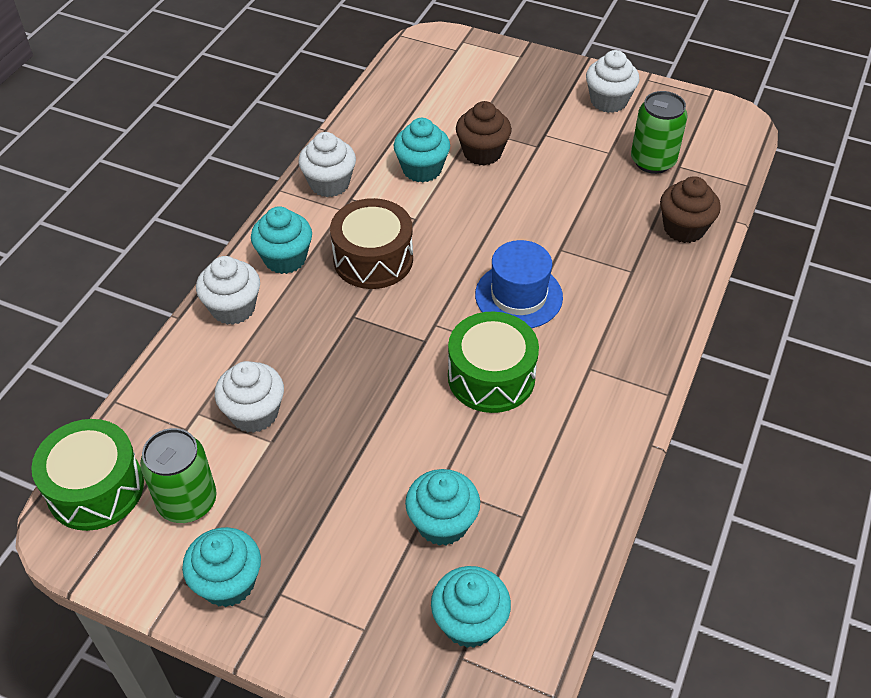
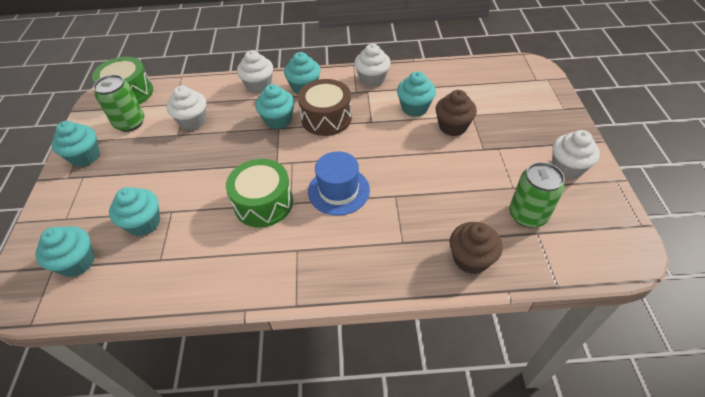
camera: 65 degrees right, 0 degrees up
(336, 311) = (278, 120): none -> turquoise cupcake

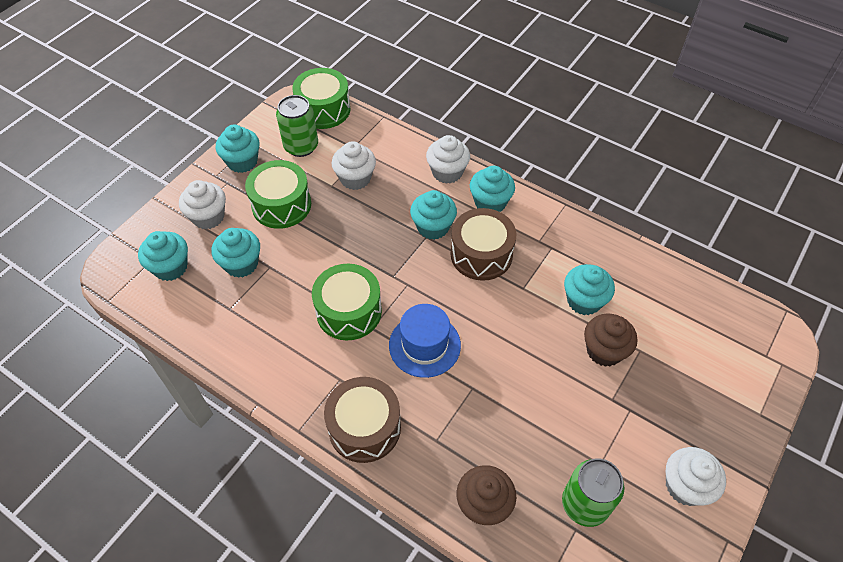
camera: 35 degrees right, 5 degrees up
(146, 167) = (281, 205): none -> green drum
(345, 268) = (364, 427): none -> brown drum
(372, 79) = (570, 235): white cupcake -> white cupcake (208, 217)

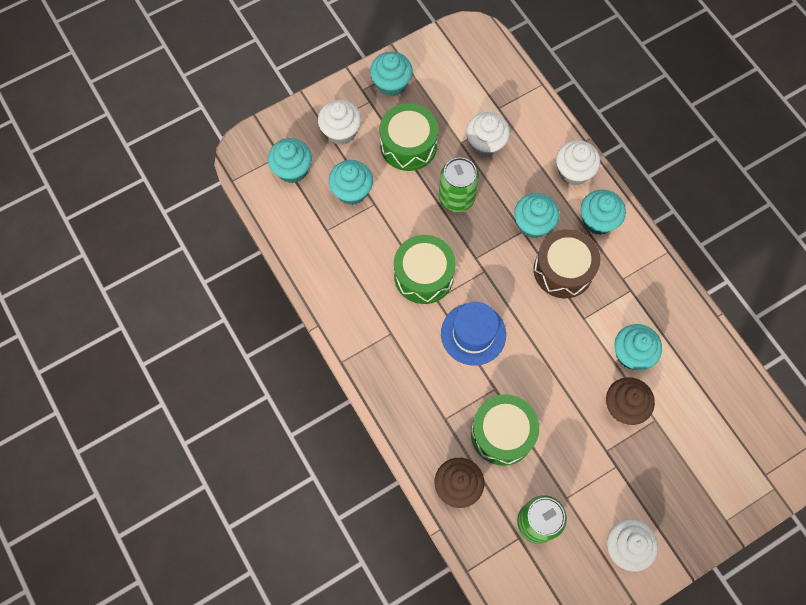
camera: 25 degrees right, 15 degrees up
(301, 146) = (450, 88): green can -> green can (456, 198)
(323, 110) = (488, 54): green drum -> green drum (502, 433)
(364, 427) = (393, 383): brown drum -> none

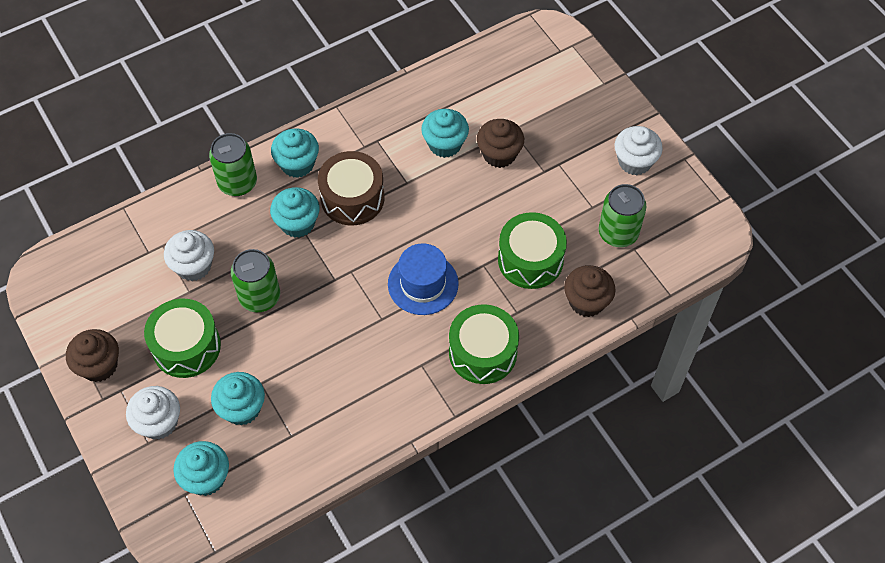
camera: 90 degrees left, 10 degrees down
(391, 84) = (99, 365): turquoise cupcake -> brown cupcake
(423, 275) = (353, 331): green drum -> green drum (482, 352)
(573, 172) = (237, 183): white cupcake -> green can

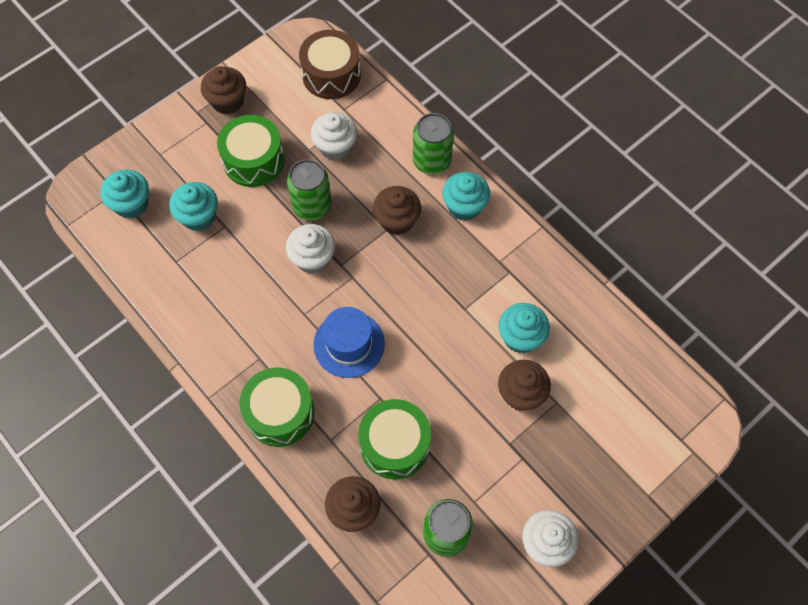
camera: 80 degrees right, 5 degrees up
(159, 422) = (179, 157): white cupcake -> white cupcake (312, 258)
(297, 223) = (397, 220): turquoise cupcake -> brown cupcake
(352, 198) = (435, 262): brown drum -> brown drum (331, 75)

